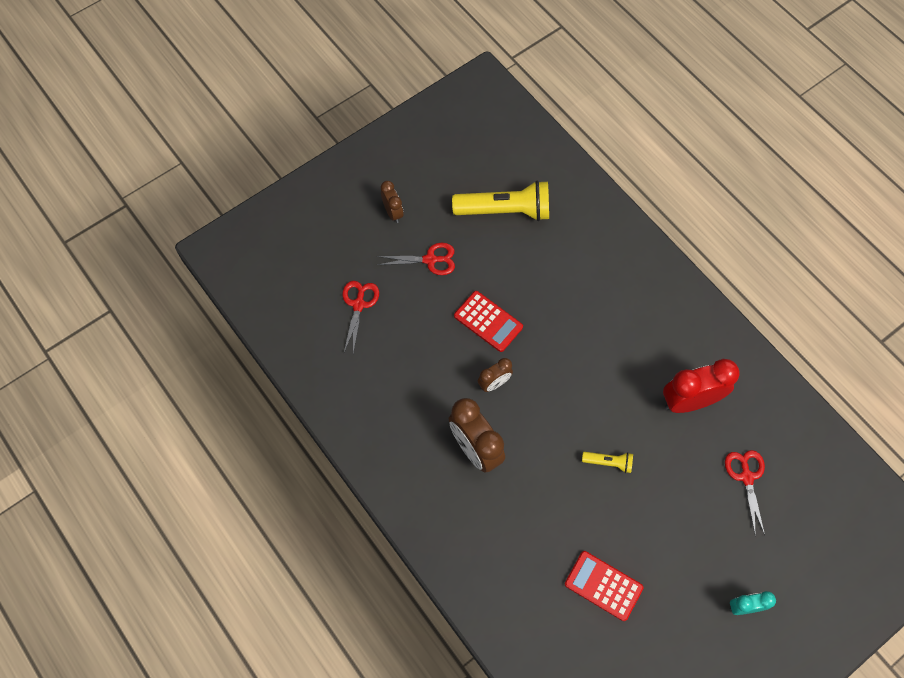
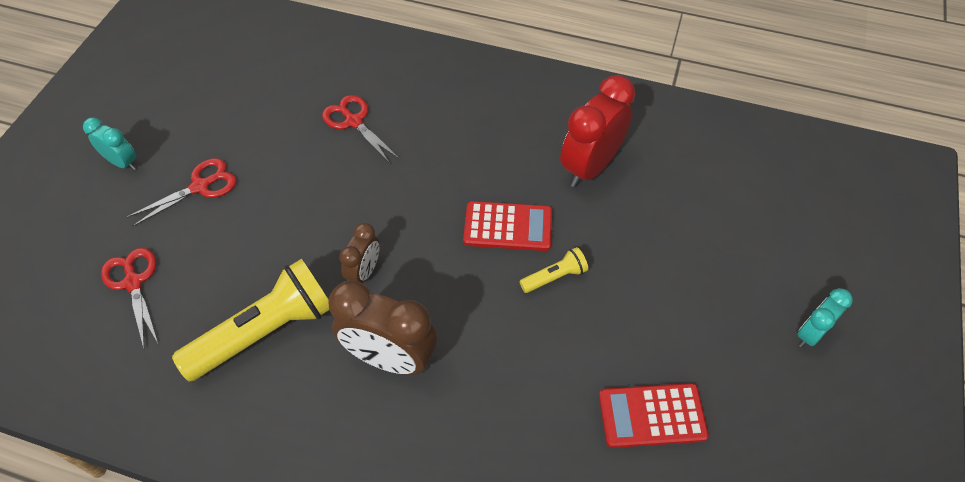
camera: 35 degrees left, 10 degrees down
(393, 212) = (123, 162): brown clock -> turquoise clock
(488, 321) = (313, 212): red calculator -> red calculator (508, 227)
(505, 211) = (261, 96): yellow flashlight -> yellow flashlight (265, 331)
(746, 477) = (703, 204): red scissors -> red scissors (354, 122)

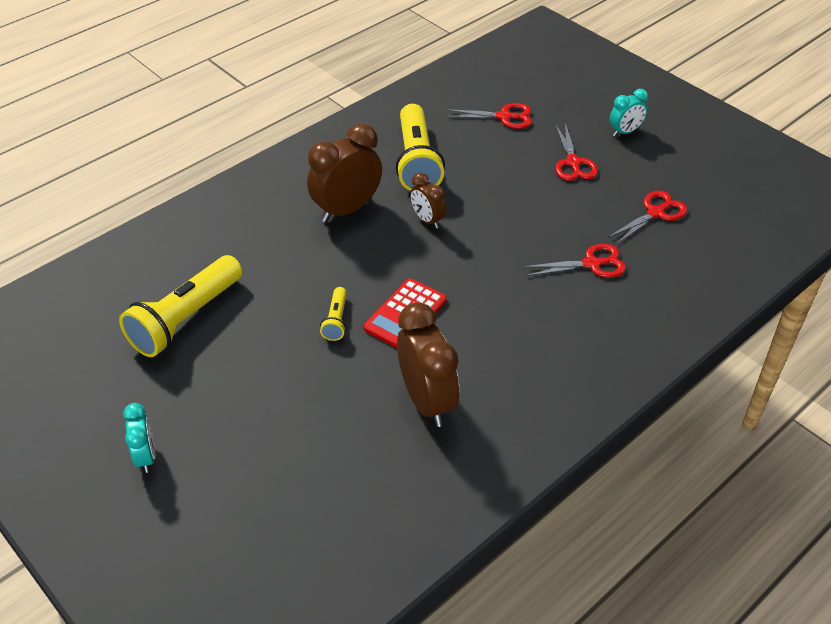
camera: 120 degrees right, 10 degrees down
(254, 101) = (655, 213): none -> red scissors
(590, 167) = (427, 401): red clock -> brown clock
(652, 415) = (185, 319): red calculator -> yellow flashlight

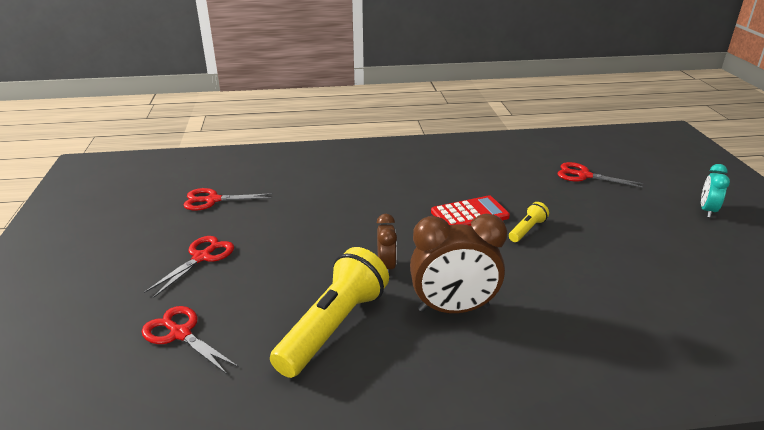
camera: 145 degrees left, 15 degrees down
(185, 319) = (665, 278): yellow flashlight -> none
(427, 401) = (494, 174): brown clock -> none
(591, 264) = (305, 192): red scissors -> red scissors (584, 175)
(625, 132) = (114, 262): turquoise clock -> none

